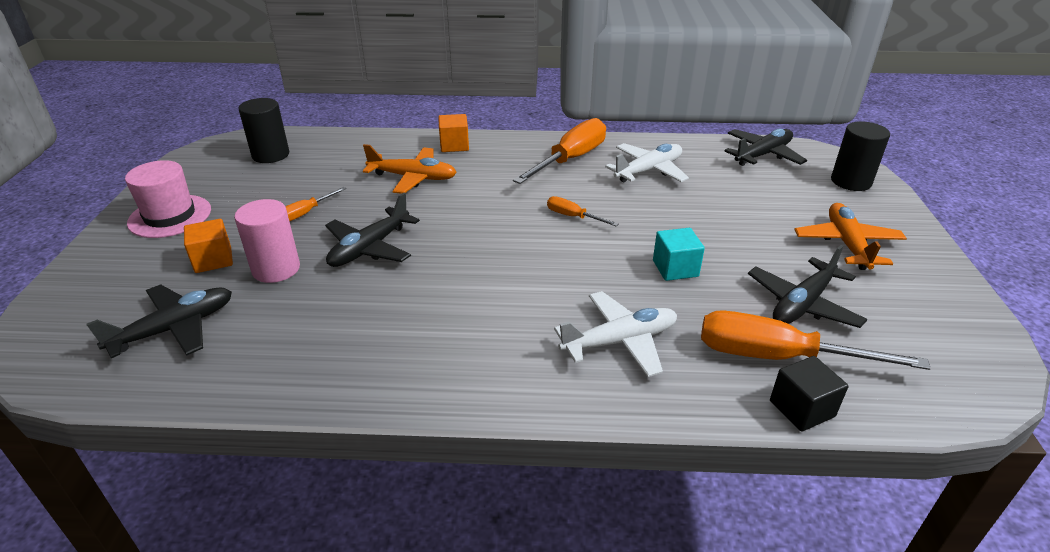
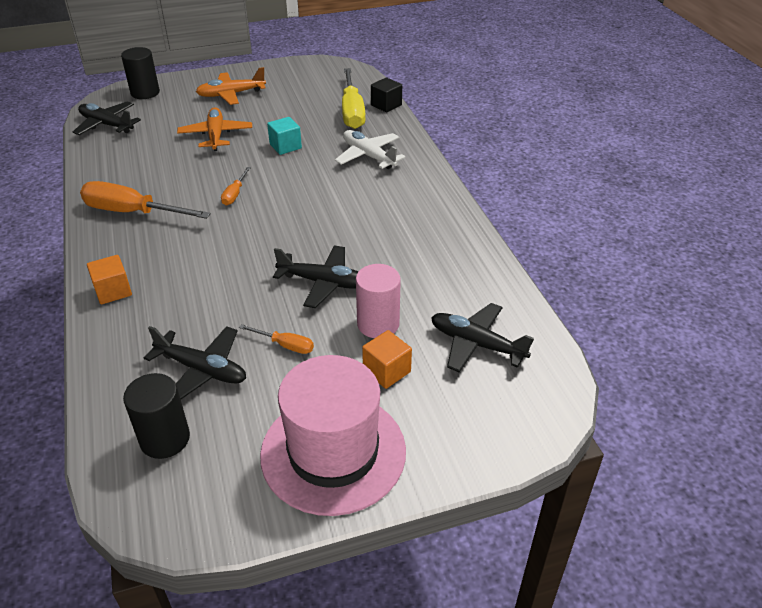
camera: 110 degrees left, 5 degrees up
(170, 216) = (333, 452): pink hat -> pink hat, size x1.56
(413, 178) = (193, 297): orange plane -> orange plane (216, 135)
(648, 171) = (146, 171): white plane -> none
(777, 357) = (352, 112): orange screwdriver -> yellow screwdriver
(802, 304) = (302, 106): black plane -> black plane (202, 370)

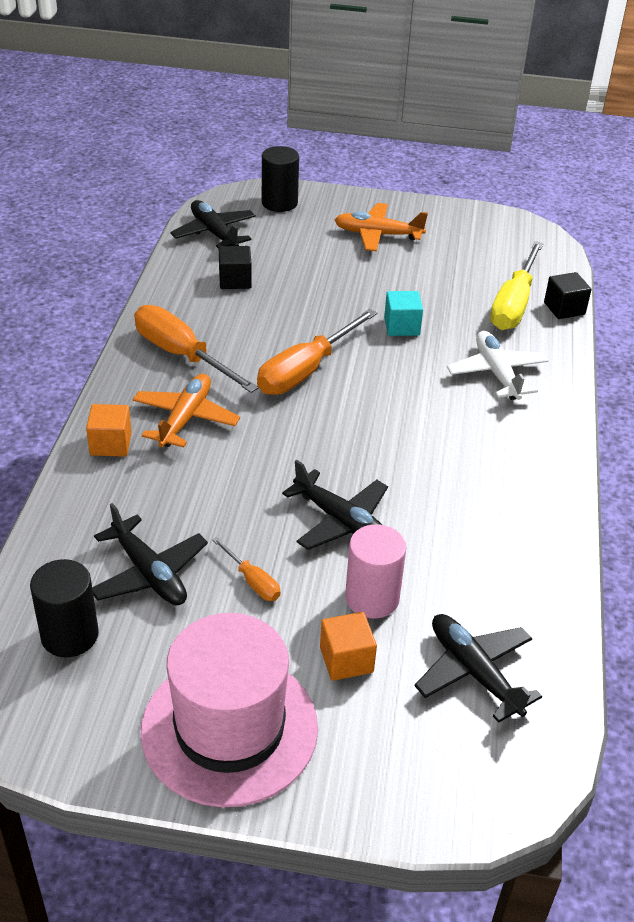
camera: 25 degrees right, 0 degrees up
(143, 151) = (235, 280): none -> black cube
(216, 135) = (328, 285): orange plane -> orange plane (185, 418)
(235, 194) = (306, 370): orange screwdriver -> orange screwdriver, size x2.07

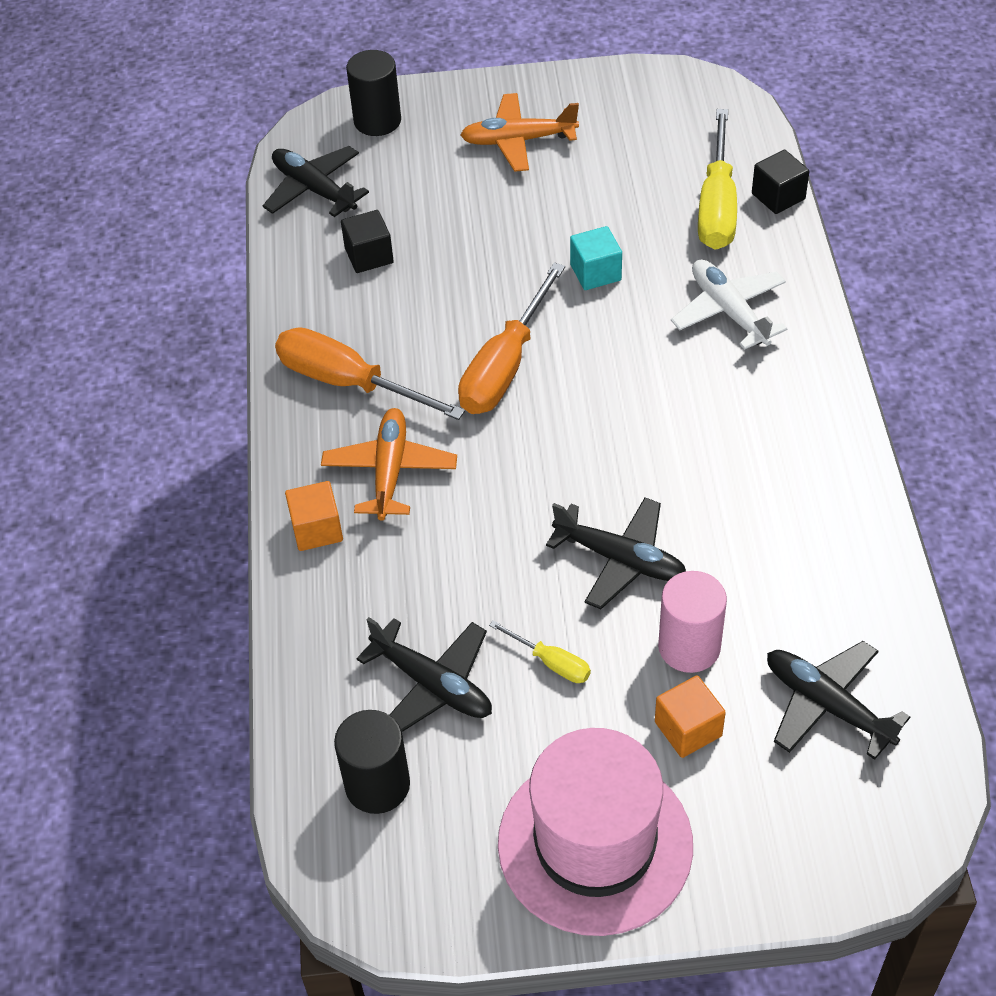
camera: 10 degrees left, 10 degrees up
(252, 581) = (551, 662): orange screwdriver -> yellow screwdriver

